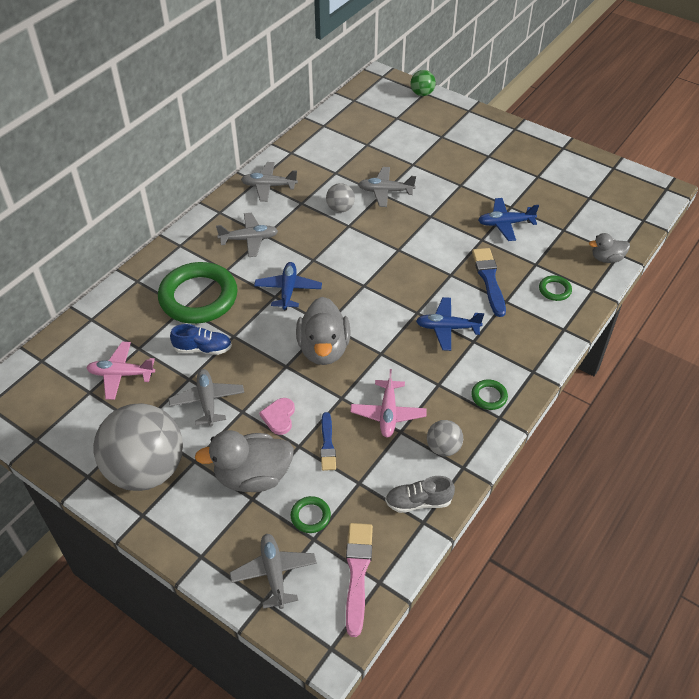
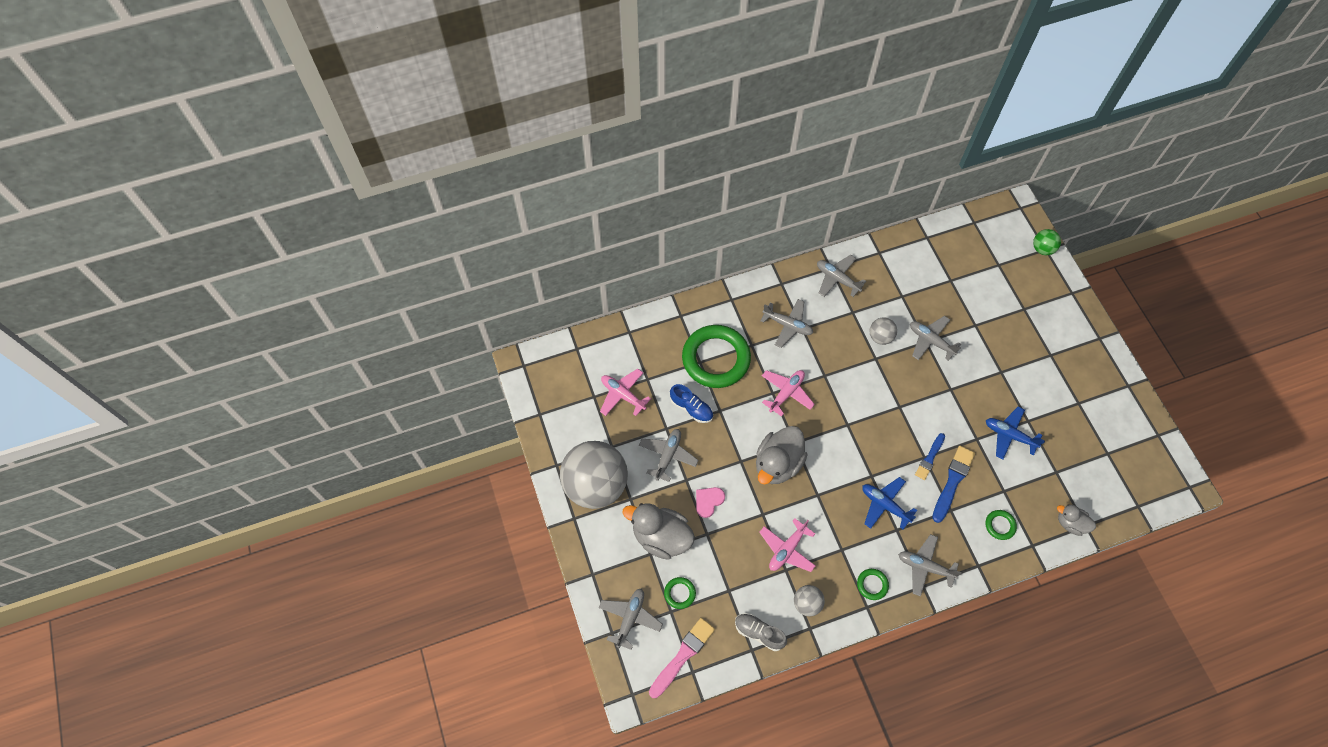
camera: 35 degrees right, 15 degrees up
(288, 290) = (786, 393): blue plane -> pink plane
(327, 444) = (727, 546): blue brush -> blue brush (930, 458)
(521, 355) = (925, 567): none -> grey plane

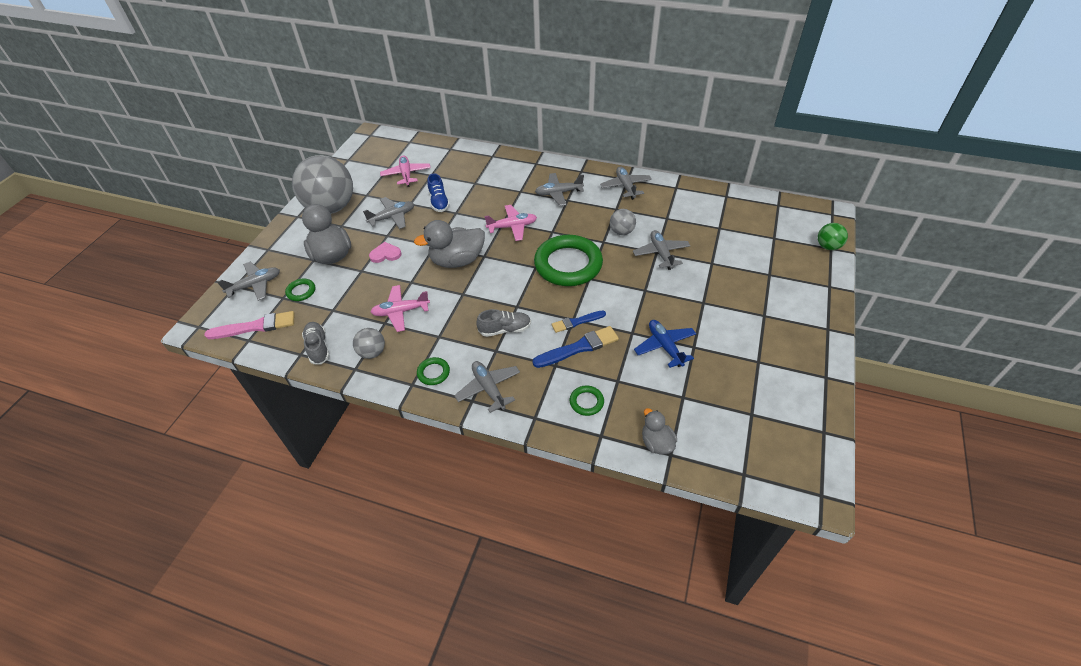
camera: 40 degrees right, 15 degrees down
(716, 359) = (487, 186): green ring -> green ring (568, 264)
(787, 325) = (558, 193): grey plane -> grey plane turned 105 degrees clockwise
(884, 505) = (505, 329): blue plane -> grey shoe

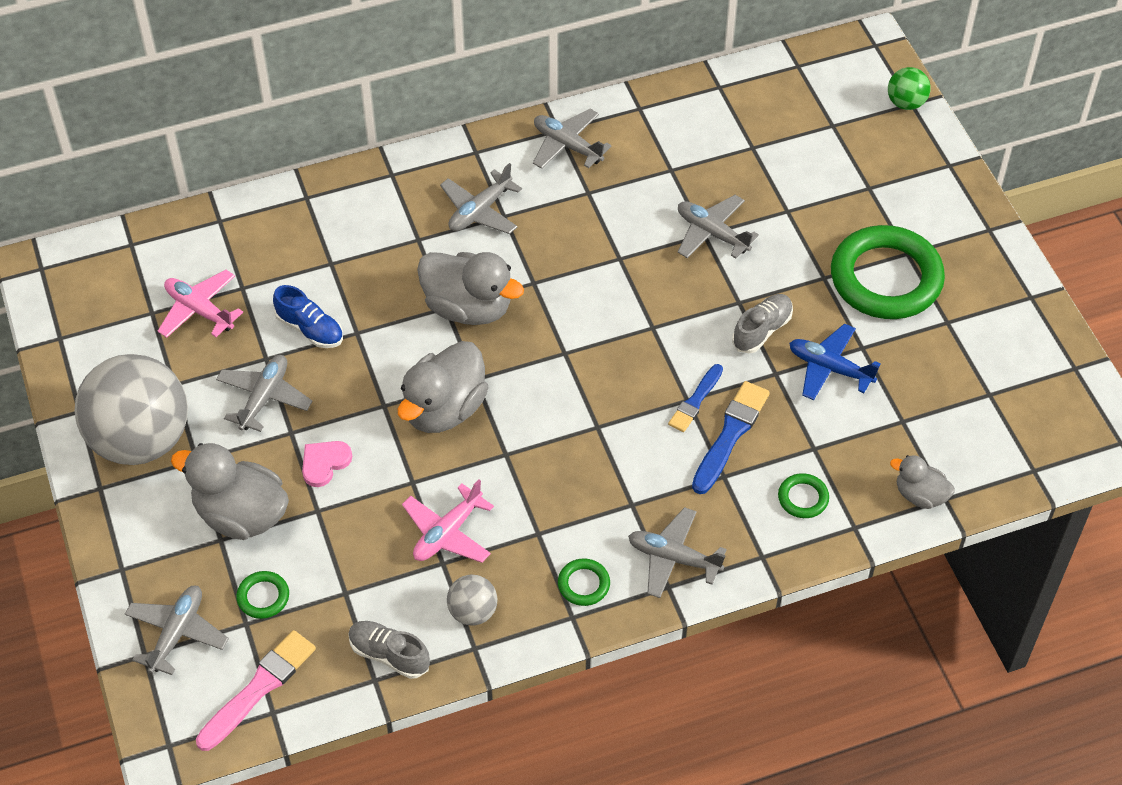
camera: 40 degrees left, 5 degrees up
(505, 329) = (615, 468): grey shoe -> grey shoe (762, 330)
(512, 227) = (468, 307): pink plane -> grey duck
(568, 264) = (605, 322): green ring -> green ring (886, 278)
(621, 232) = (630, 227): grey ball -> none

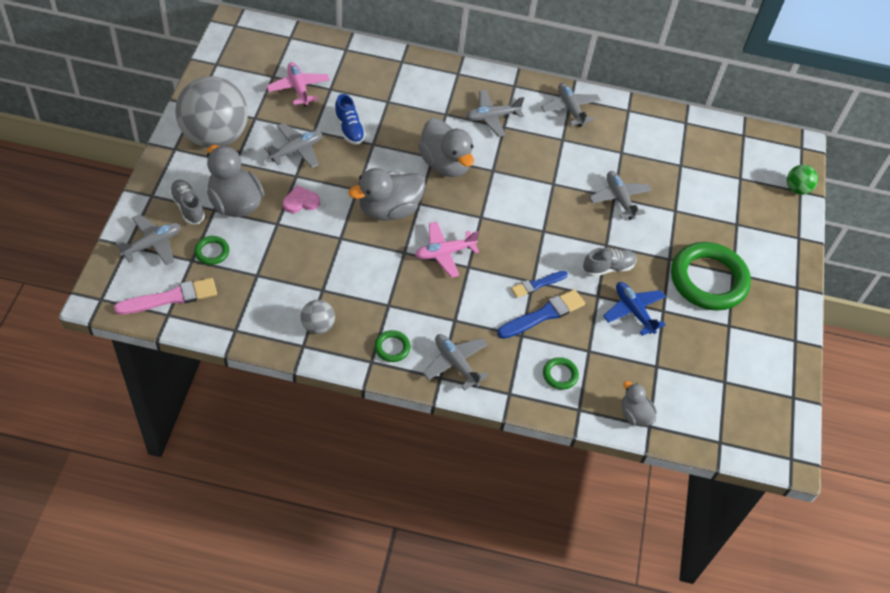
camera: 25 degrees right, 0 degrees up
(389, 655) = (253, 321): grey shoe -> grey shoe (188, 207)
(447, 533) = (338, 276): pink plane -> pink plane (444, 253)

